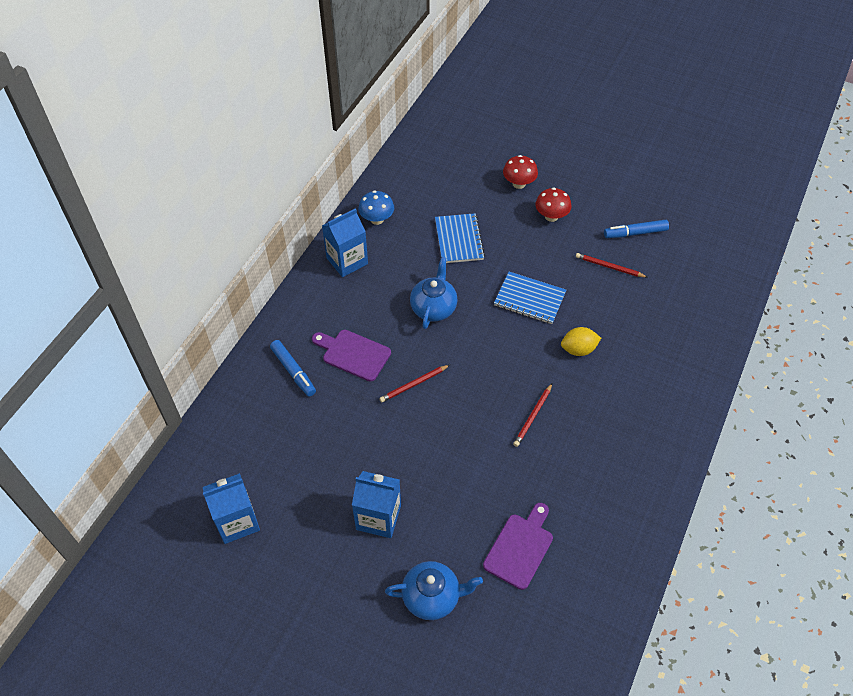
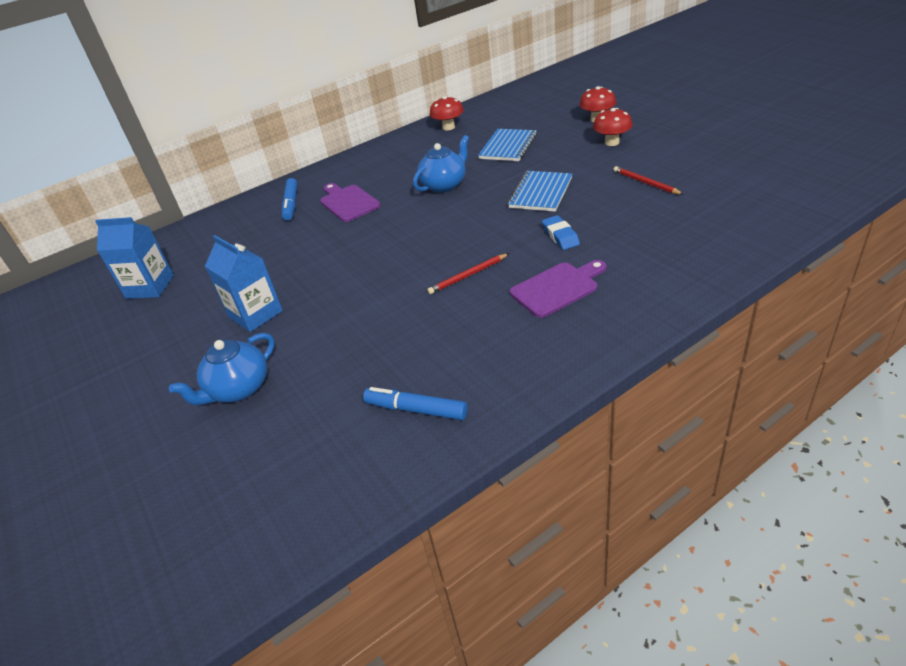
camera: 35 degrees right, 15 degrees down
(347, 261) = (400, 147): blue carton -> none
(377, 219) = (448, 127): blue mushroom -> red mushroom
(414, 384) = (378, 231): red pencil -> none
(432, 597) = (238, 389): blue teapot -> blue teapot turned 105 degrees clockwise
(520, 548) = (358, 376): purple cutting board -> purple cutting board (557, 288)
(529, 299) = (540, 193): blue notebook -> blue notebook turned 60 degrees clockwise
(578, 349) = (560, 236): yellow lemon -> blue eraser
(635, 233) = (695, 163): blue marker -> blue marker (416, 409)

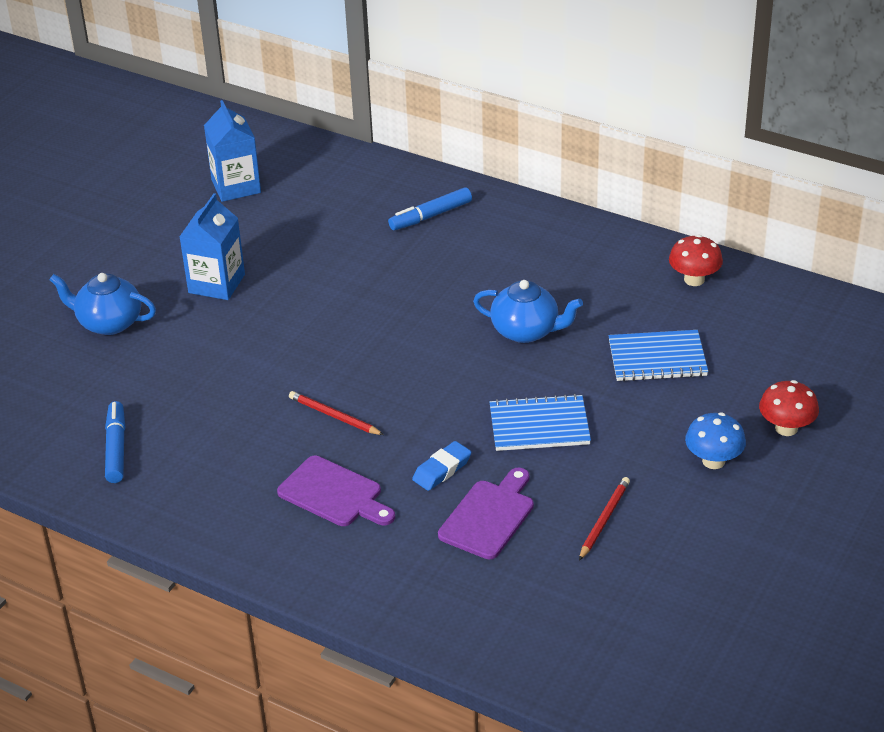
camera: 60 degrees right, 0 degrees up
(348, 202) = (453, 262): purple cutting board -> purple cutting board (489, 516)
(612, 142) = (713, 461): red mushroom -> blue mushroom

